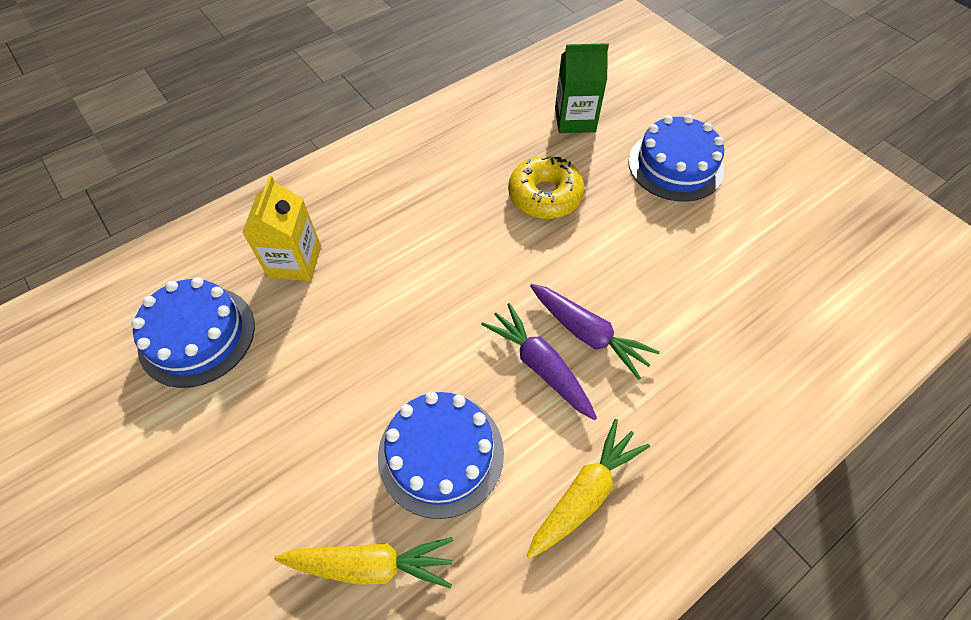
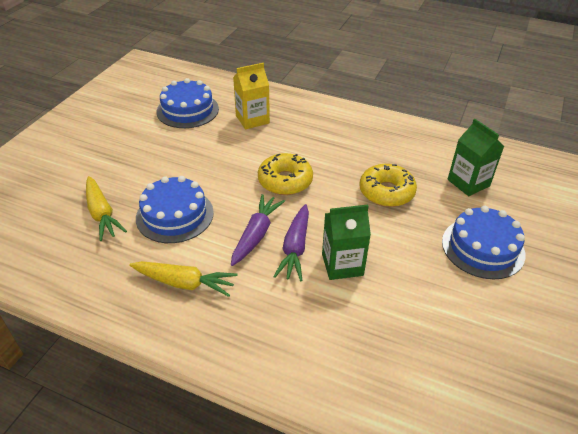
camera: 60 degrees right, 15 degrees down
(457, 286) = (285, 181): none -> yellow donut
(639, 299) = (342, 264): none -> green carton

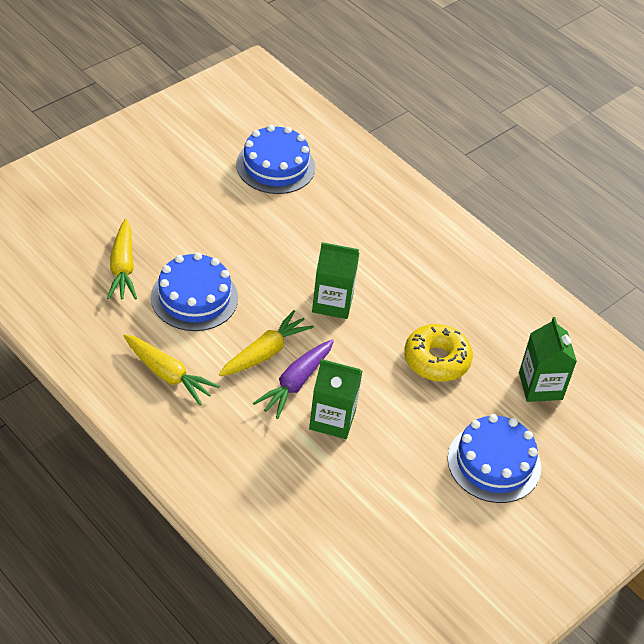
camera: 20 degrees right, 5 degrees up
(252, 119) = (344, 207): yellow carton -> none
(256, 234) = (265, 352): purple carrot -> yellow carrot
(285, 181) = (332, 302): yellow donut -> green carton

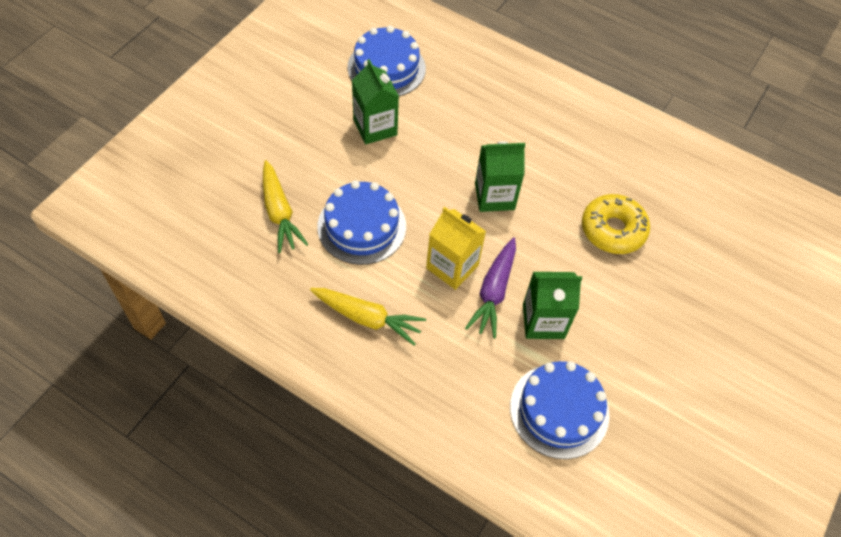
camera: 15 degrees left, 10 degrees up
(265, 352) = (452, 267): yellow carrot -> yellow carton
(494, 463) = (708, 323): blue cake -> blue cake (559, 410)
(540, 386) = (715, 231): green carton -> green carton (375, 127)

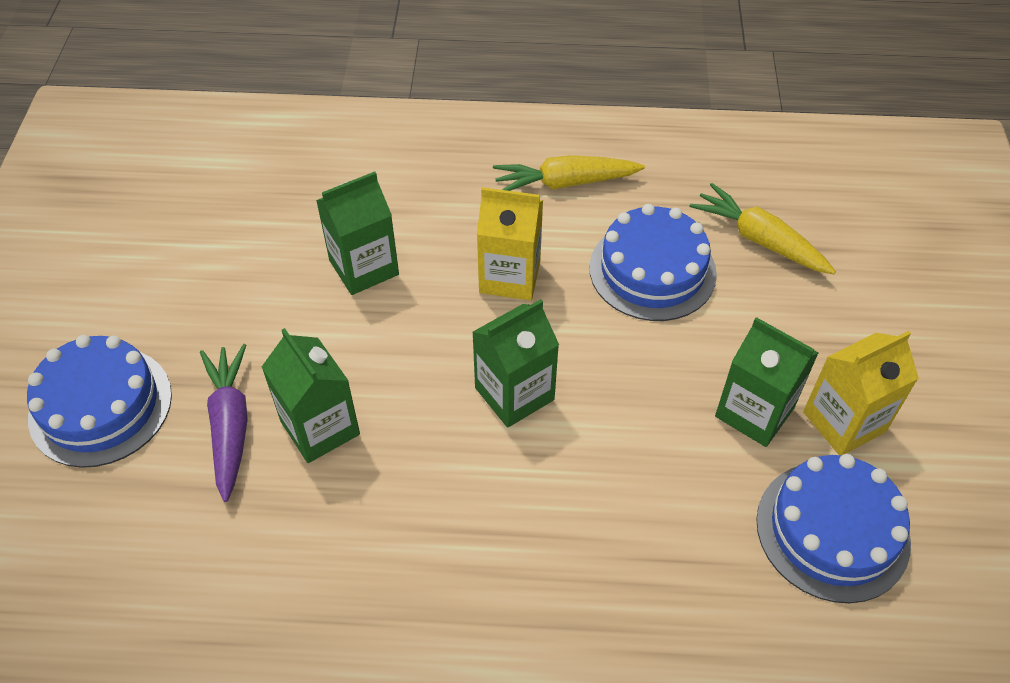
camera: 155 degrees right, 5 degrees down
(335, 102) = (844, 422): none -> yellow carton
(493, 292) = (441, 271): purple carrot -> purple carrot (230, 424)
(559, 410) = (304, 192): blue cake -> blue cake (100, 406)
(613, 230) = (320, 428): yellow donut -> green carton

